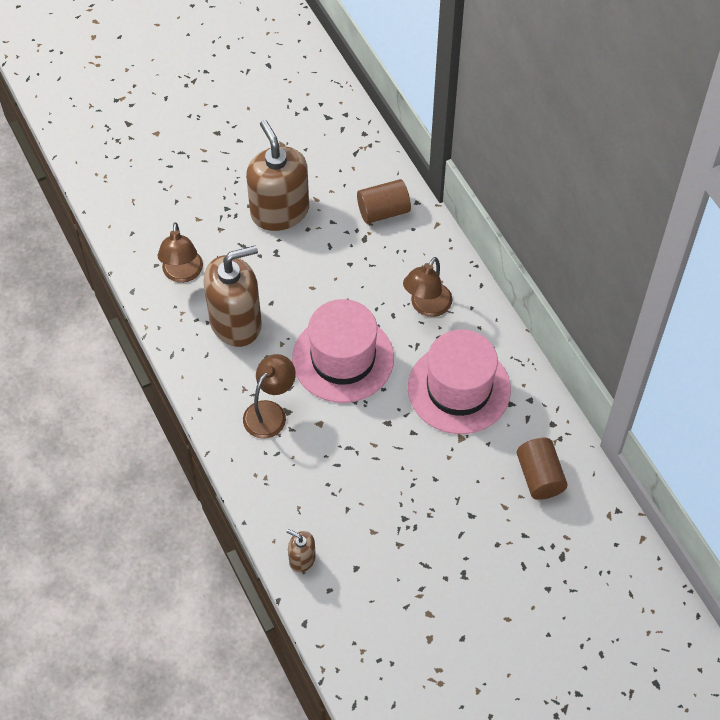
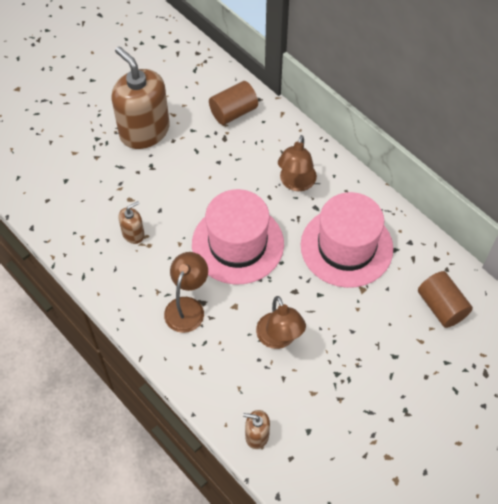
camera: 15 degrees left, 0 degrees up
(182, 274) = (73, 202): brown lamp -> brown lamp (279, 338)
(236, 322) = (133, 234): brown soap dispenser -> brown soap dispenser, size x0.45

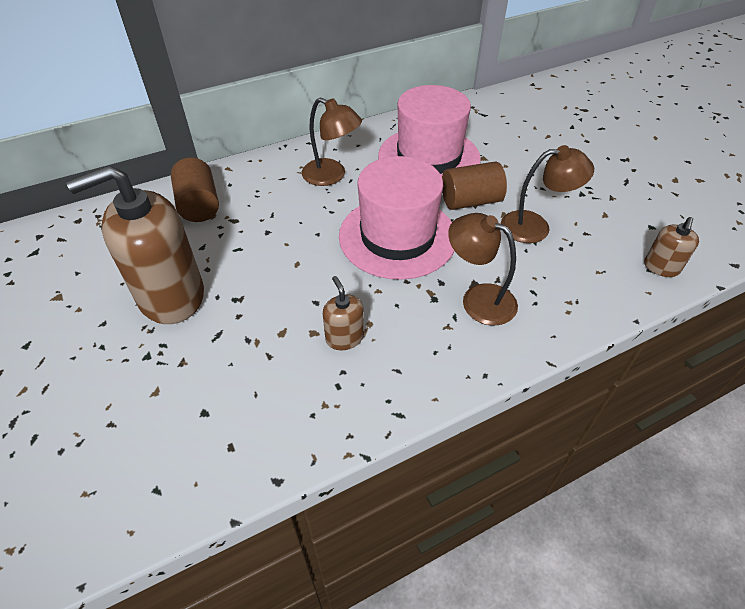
camera: 75 degrees left, 10 degrees down
(441, 307) = (512, 117): brown cylinder -> brown cylinder (470, 201)

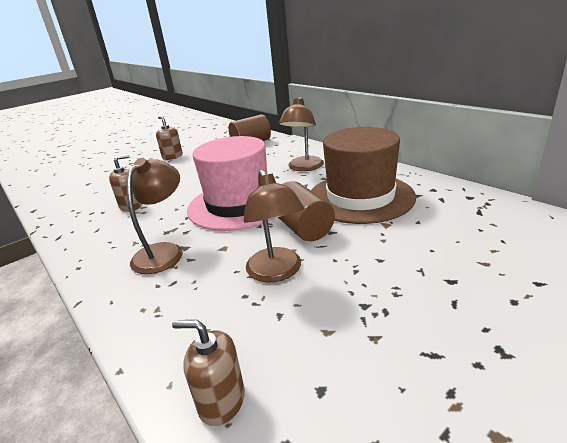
camera: 80 degrees right, 20 degrees down
(171, 296) = (172, 156): brown soap dispenser -> brown soap dispenser, size x0.45
(429, 157) = (360, 197): pink hat -> brown hat

